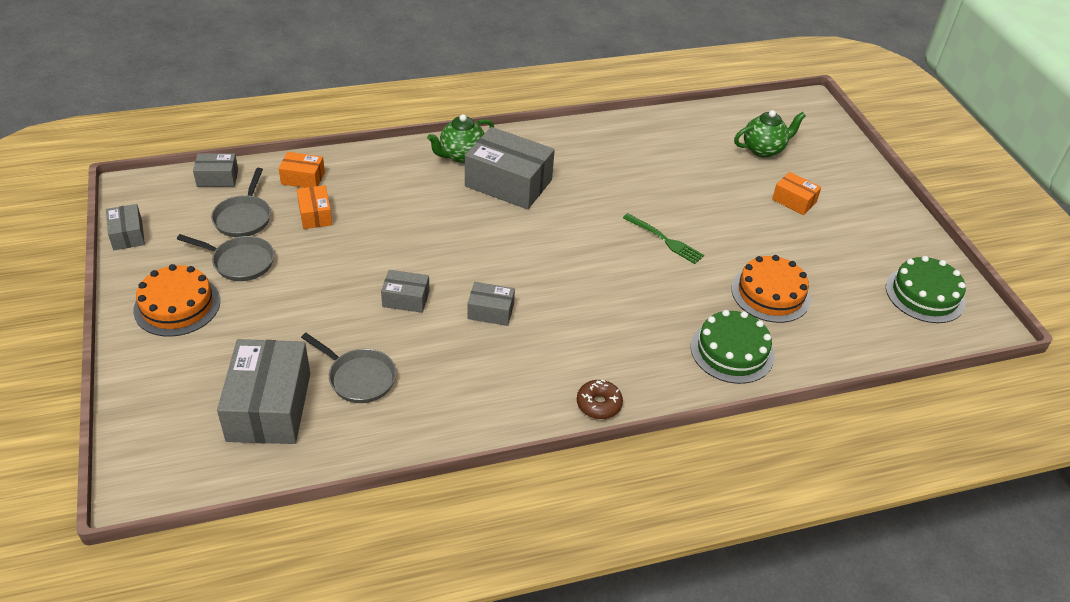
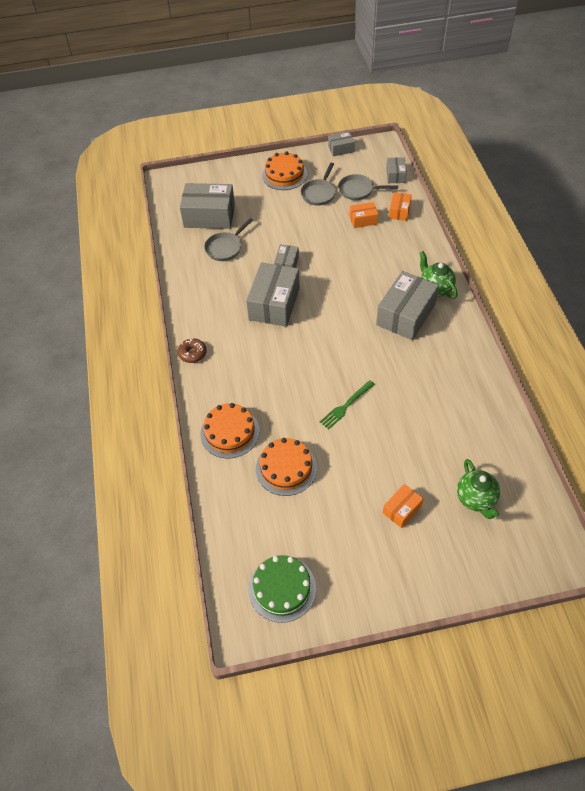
camera: 100 degrees right, 10 degrees up
(490, 311) = (274, 304): grey box -> grey box, size x1.97
(732, 351) = (230, 432): green cake -> orange cake

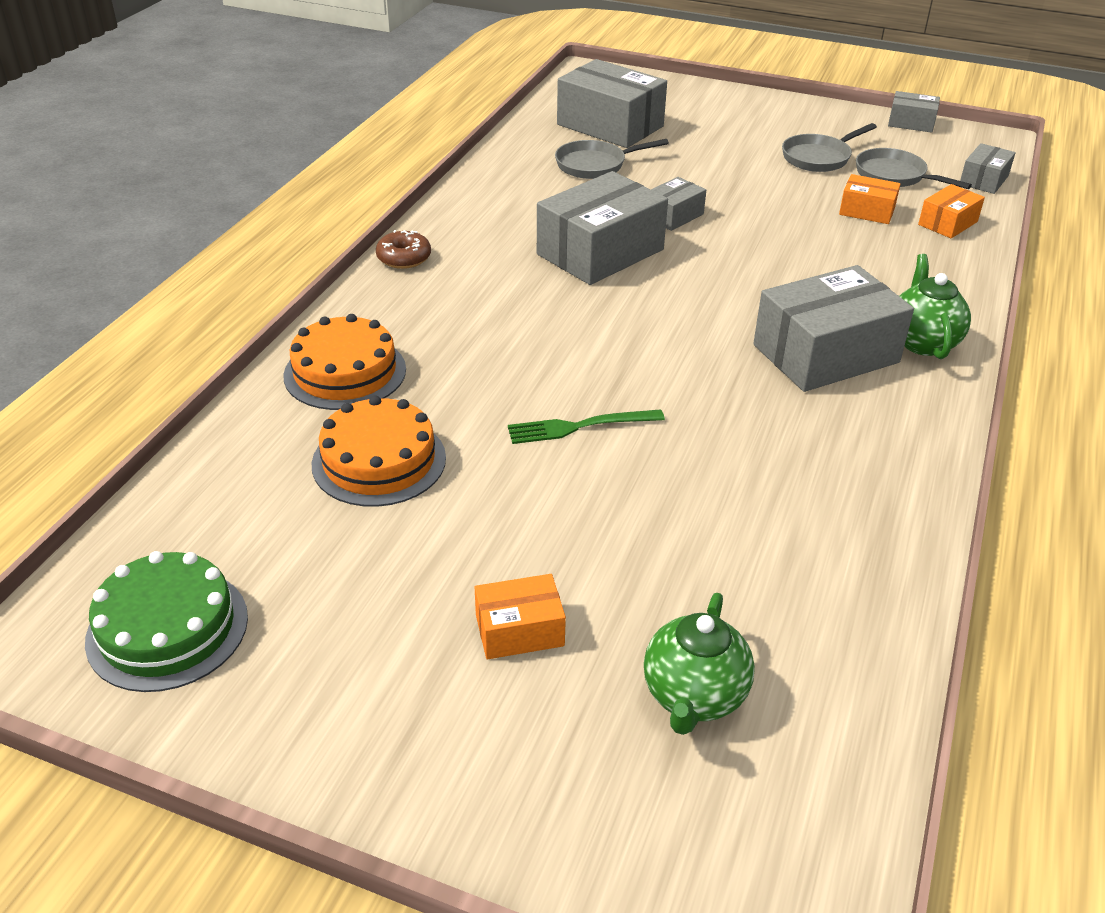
camera: 30 degrees right, 15 degrees down
(284, 175) = (781, 121): orange cake -> none

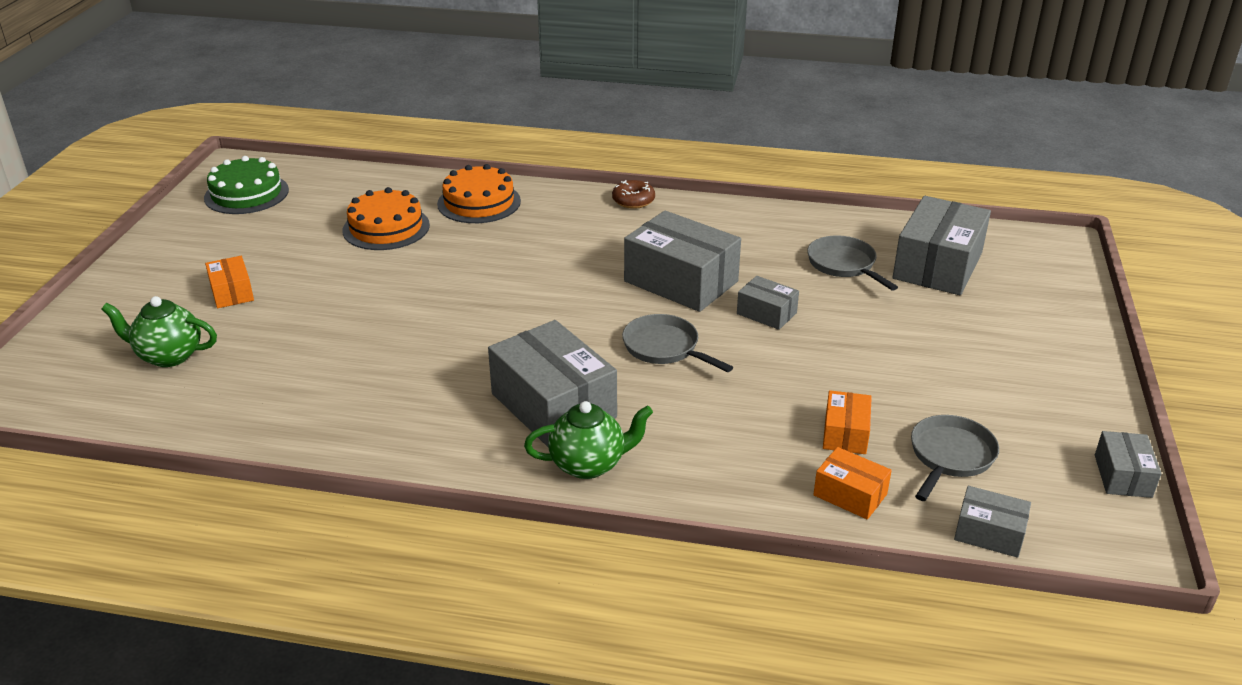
camera: 80 degrees right, 5 degrees down
(578, 427) = (430, 293): green fork -> none
(819, 157) = (959, 399): grey pan -> grey pan (665, 348)

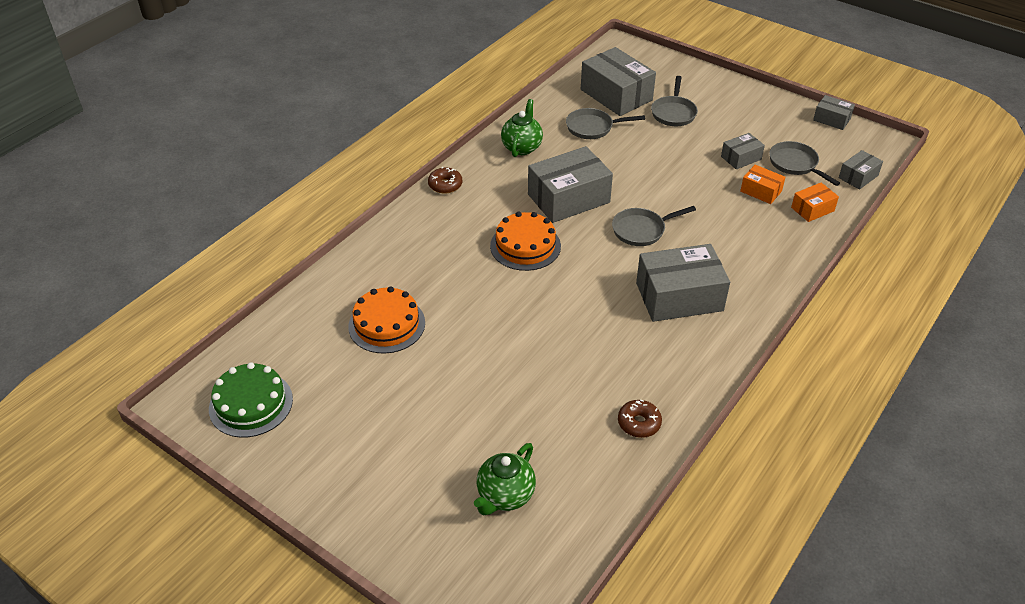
camera: 65 degrees left, 10 degrees up
(232, 292) = (428, 440): orange box -> none
(308, 421) = (639, 423): none -> brown donut
(479, 202) = (385, 262): orange cake -> orange cake (525, 246)
(589, 464) = (746, 298): green teapot -> green teapot (522, 147)
(766, 313) = (627, 176): grey box -> grey box (741, 158)
(951, 319) = (673, 113): none -> grey pan

